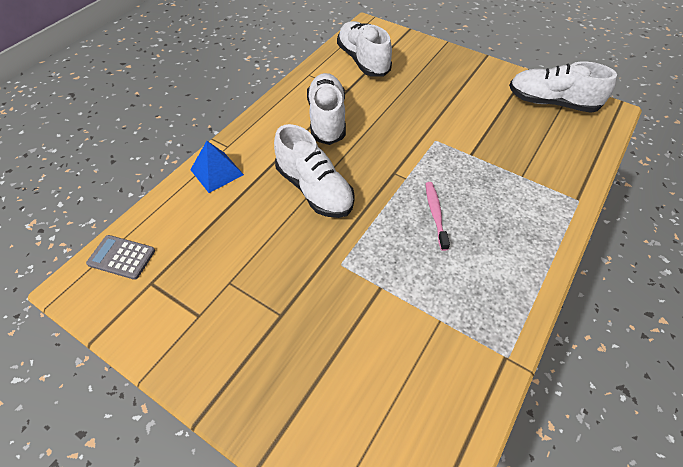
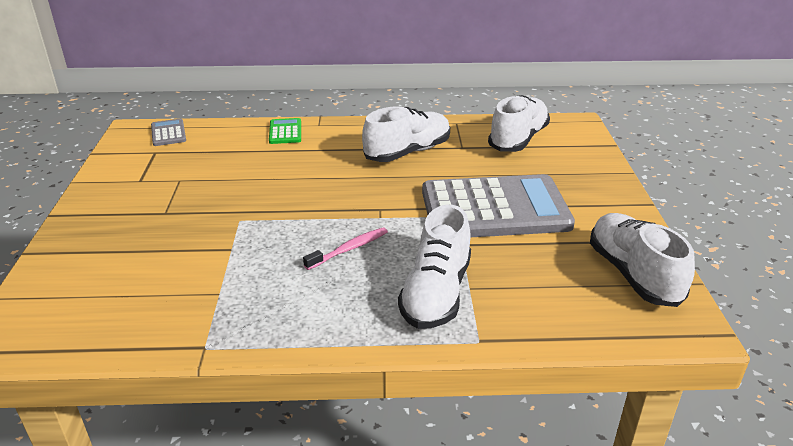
camera: 55 degrees right, 20 degrees down
(217, 172) = (285, 132): blue pyramid -> green calculator
(314, 189) = (312, 178): white shoe -> white shoe (436, 293)
(441, 118) = (494, 209): none -> grey calculator

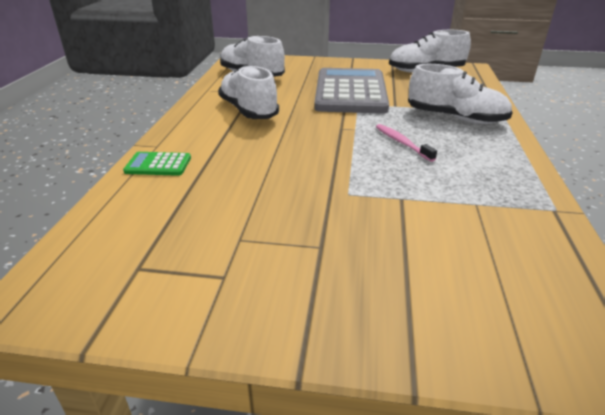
camera: 80 degrees left, 0 degrees up
(168, 133) = (80, 257): grey calculator -> none

